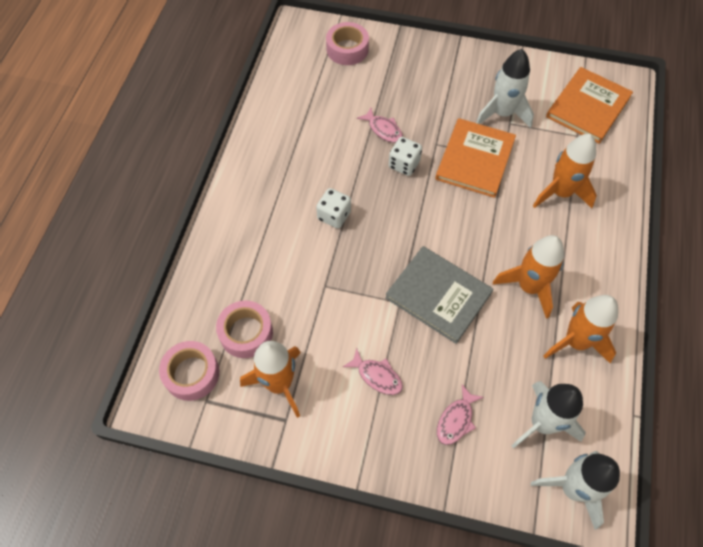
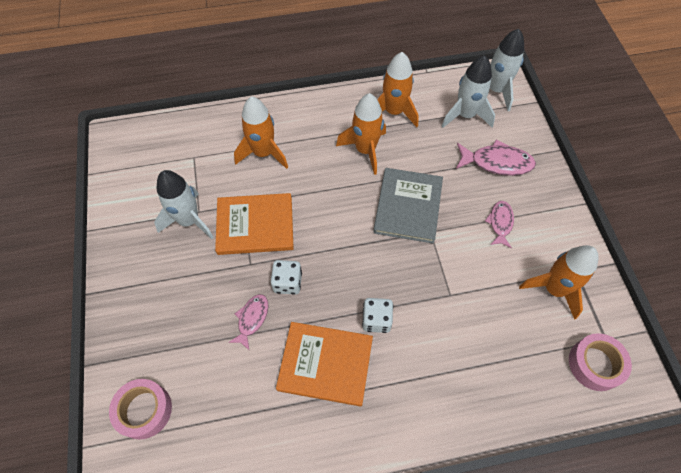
camera: 115 degrees left, 0 degrees up
(246, 333) = (532, 338): pink tape -> none
(456, 420) = (497, 162): pink fish -> pink fish, size x1.59
(588, 107) = (155, 157): orange book -> orange book (325, 364)

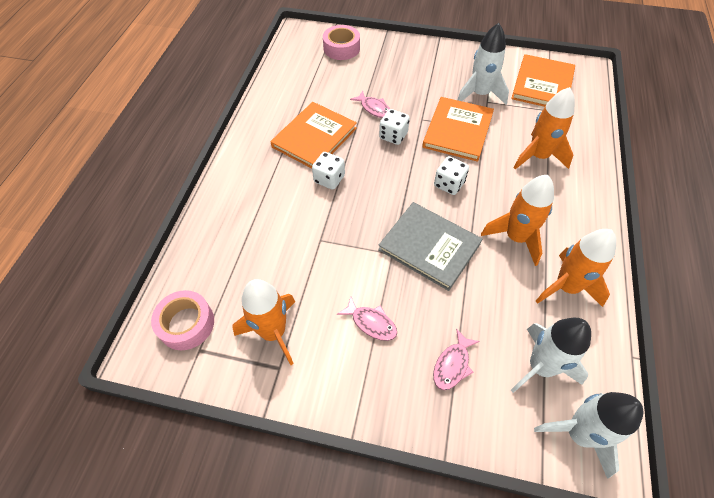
camera: 115 degrees right, 5 degrees down
(154, 169) = (542, 85): none -> orange book
(331, 212) = (449, 184): none -> white dice
(497, 162) = (452, 365): pink fish -> pink fish, size x0.63

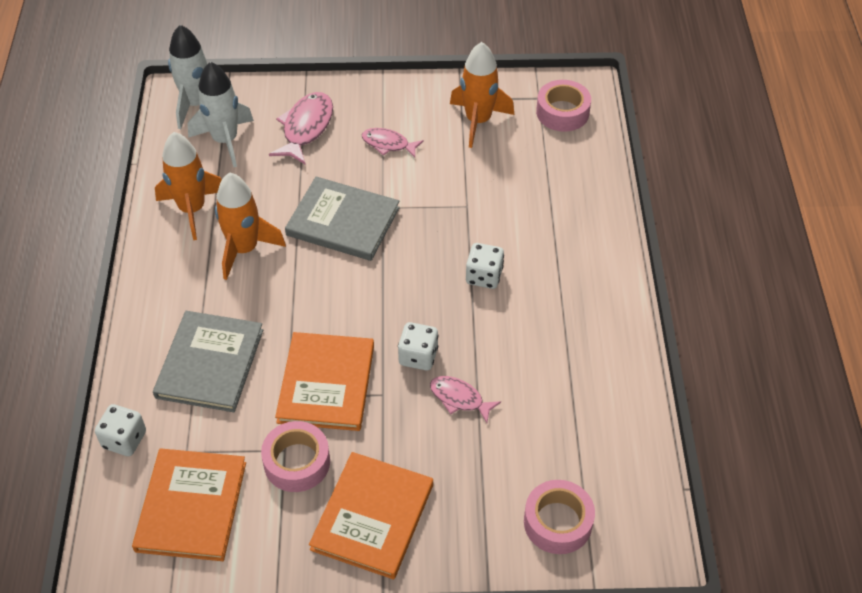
camera: 165 degrees right, 5 degrees down
(314, 137) = (528, 331): orange book -> orange book (373, 517)
(449, 184) = (329, 299): white dice -> white dice (124, 440)
(452, 365) = (306, 128): pink fish -> pink fish, size x1.59
(480, 94) = (297, 462): white rocket -> pink tape
(538, 156) = (210, 363): orange rocket -> grey book

